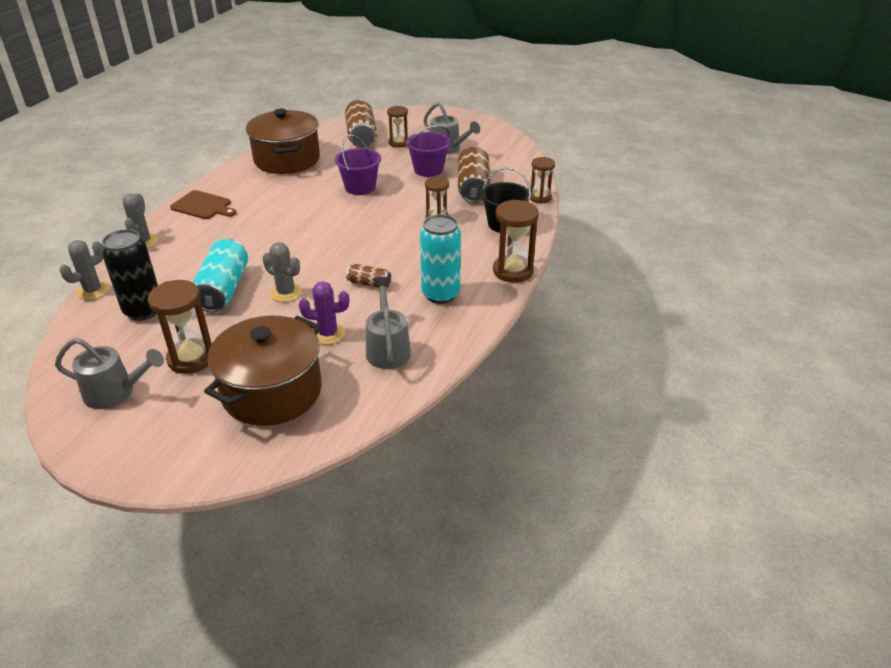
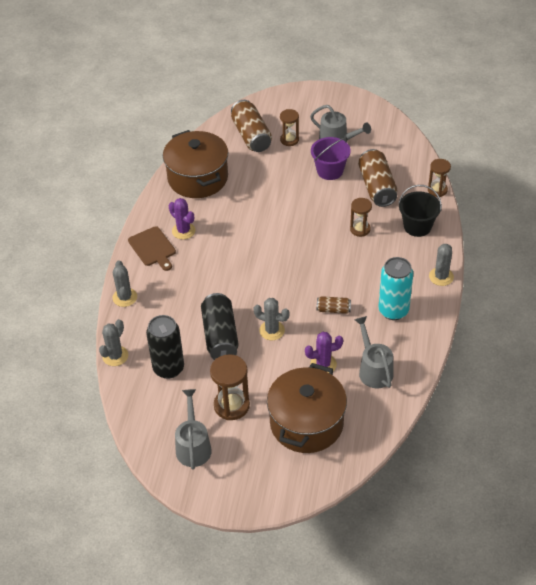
camera: 10 degrees left, 10 degrees up
(116, 393) = (193, 445): grey watering can -> grey watering can turned 90 degrees counterclockwise
(203, 206) = (153, 248): brown cutting board -> brown cutting board turned 45 degrees clockwise
(223, 289) = (220, 336): turquoise can -> black can
(244, 197) = (183, 231): none -> purple cactus
(360, 187) = (279, 203): purple bucket -> none
(513, 271) = (441, 277): brown hourglass -> grey cactus

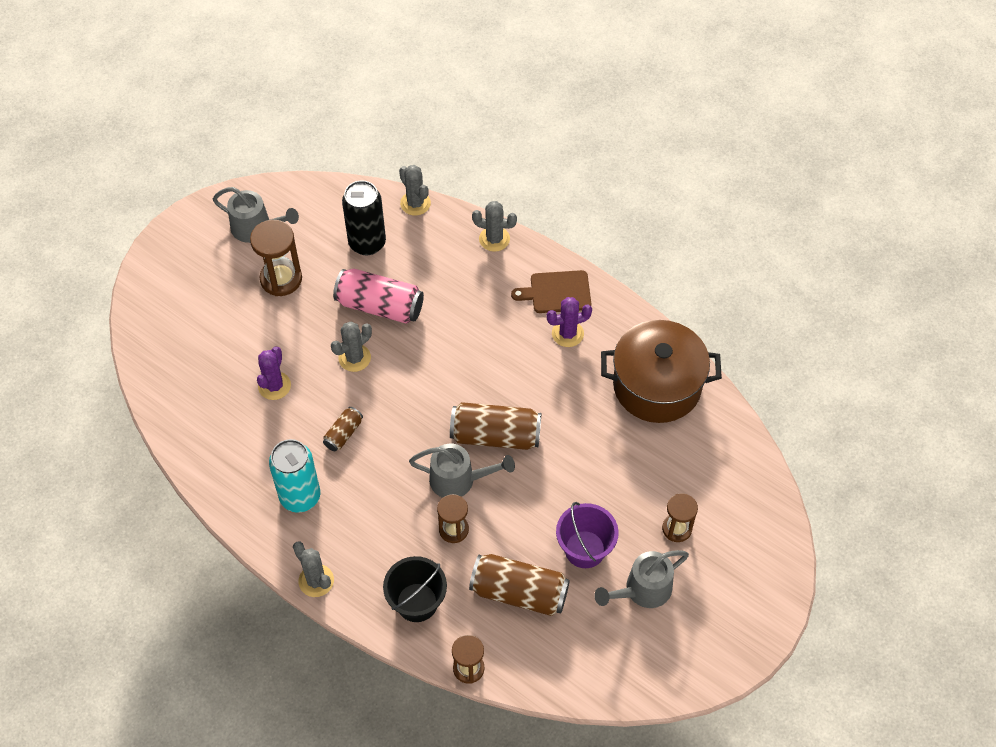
camera: 115 degrees right, 10 degrees up
(220, 336) = (380, 306): black can -> pink can
(251, 136) = (711, 484): brown can -> brown can (495, 435)
(306, 423) = (212, 335): brown pot -> none
(373, 369) = (234, 431): grey watering can -> grey watering can (459, 480)

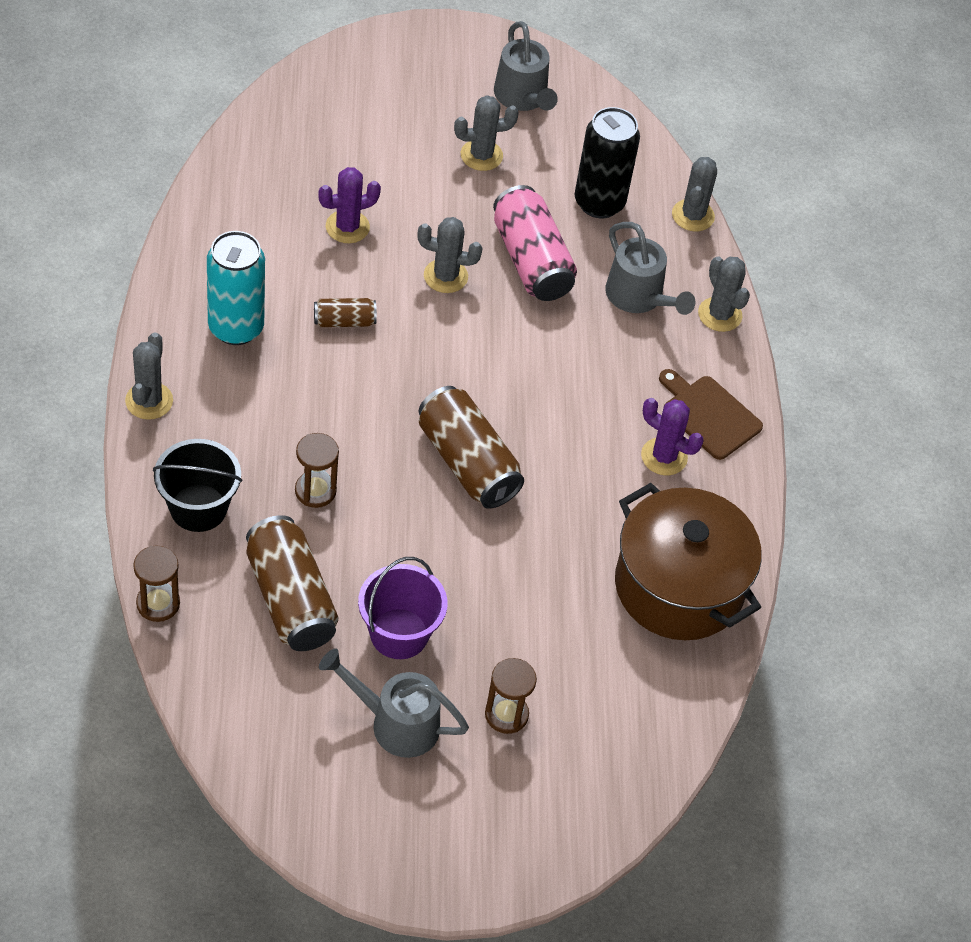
camera: 45 degrees right, 5 degrees down
(281, 279) = (481, 155): brown hourglass -> grey cactus
(459, 480) = (381, 460): grey watering can -> grey watering can (639, 298)

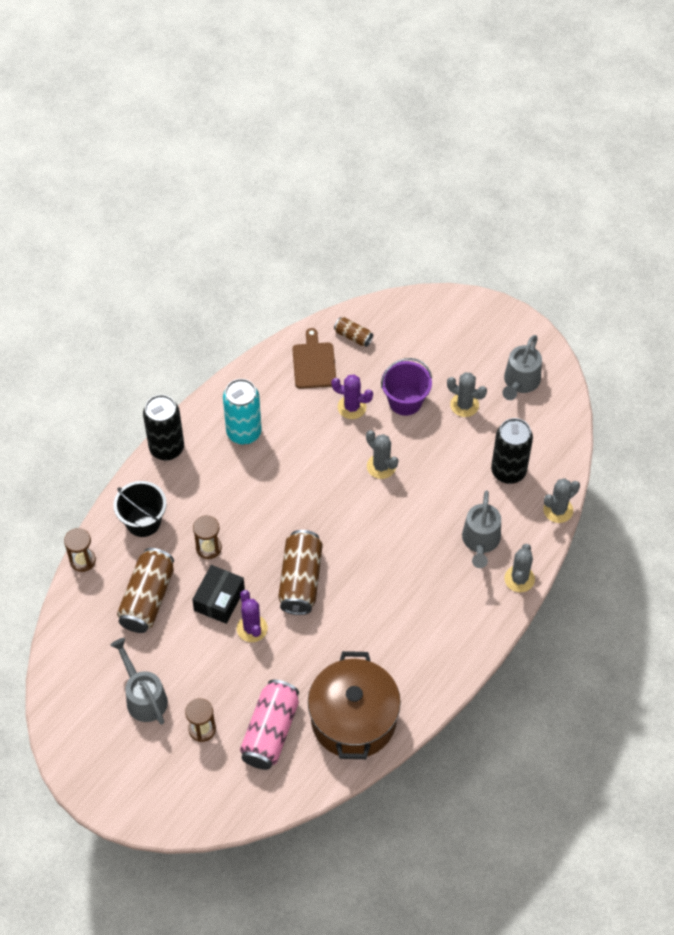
camera: 45 degrees right, 5 degrees up
(149, 401) = (166, 448): grey cactus -> black can
(344, 321) = (303, 461): brown can -> brown can (353, 336)
(386, 545) = (219, 599): none -> black box
(399, 634) = (185, 651): purple bucket -> purple bucket (405, 401)
(531, 260) = (437, 484): pink can -> pink can (270, 732)
(664, 457) = (411, 642): purple cactus -> purple cactus (252, 628)
(708, 415) = (458, 634): brown cutting board -> brown cutting board (314, 363)

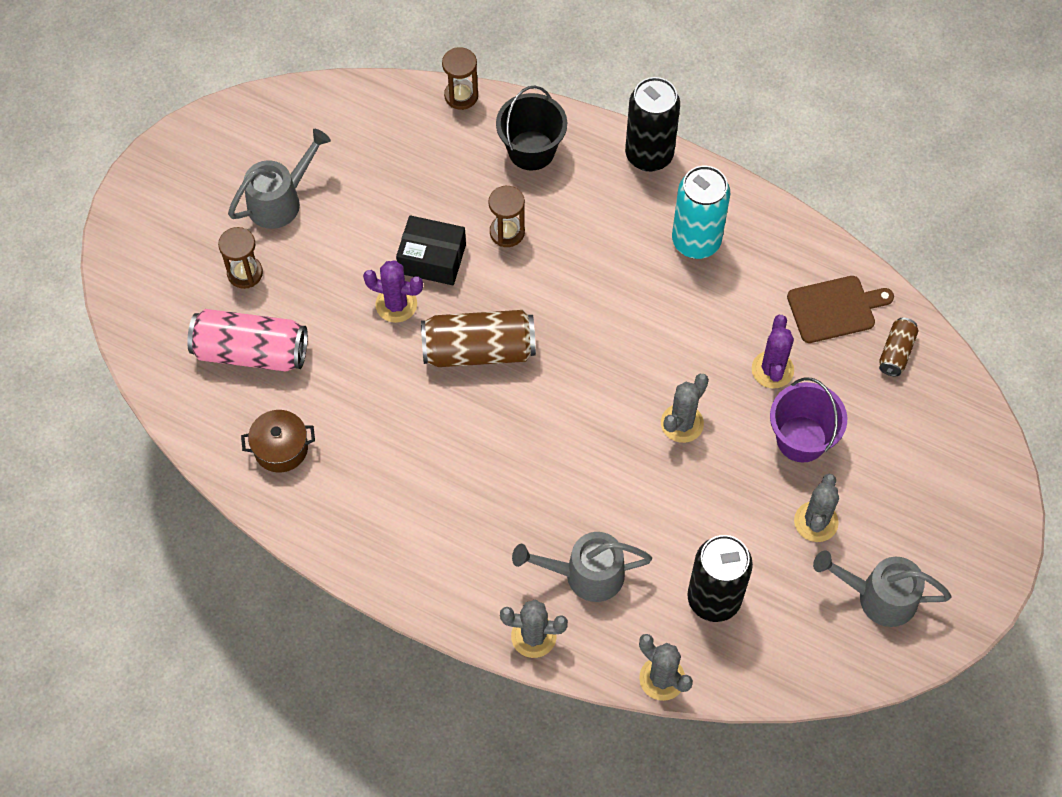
camera: 80 degrees right, 5 degrees up
(147, 598) = (419, 177): brown can -> none
(252, 628) = (396, 304): purple cactus -> purple cactus turned 45 degrees clockwise
(353, 720) = (281, 448): brown pot -> brown pot, size x0.47

